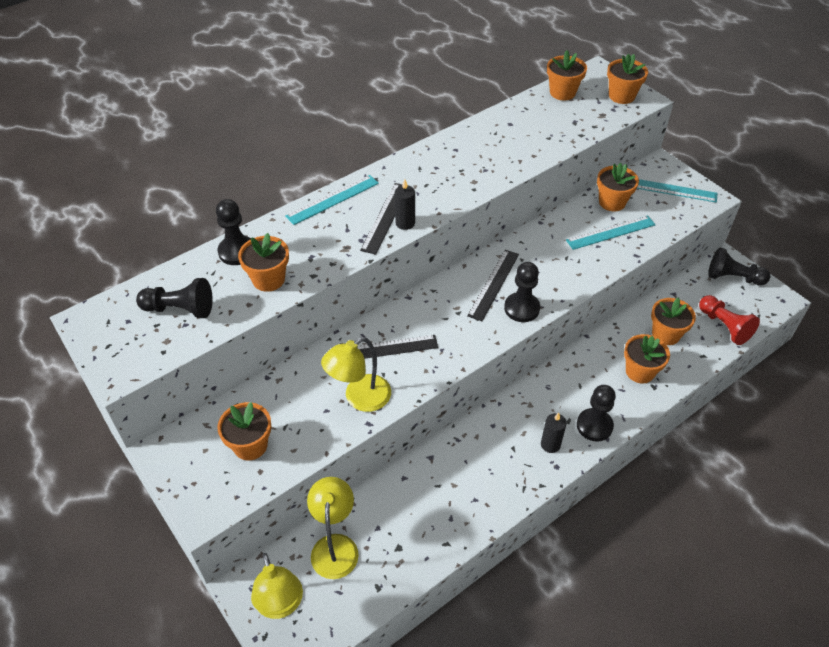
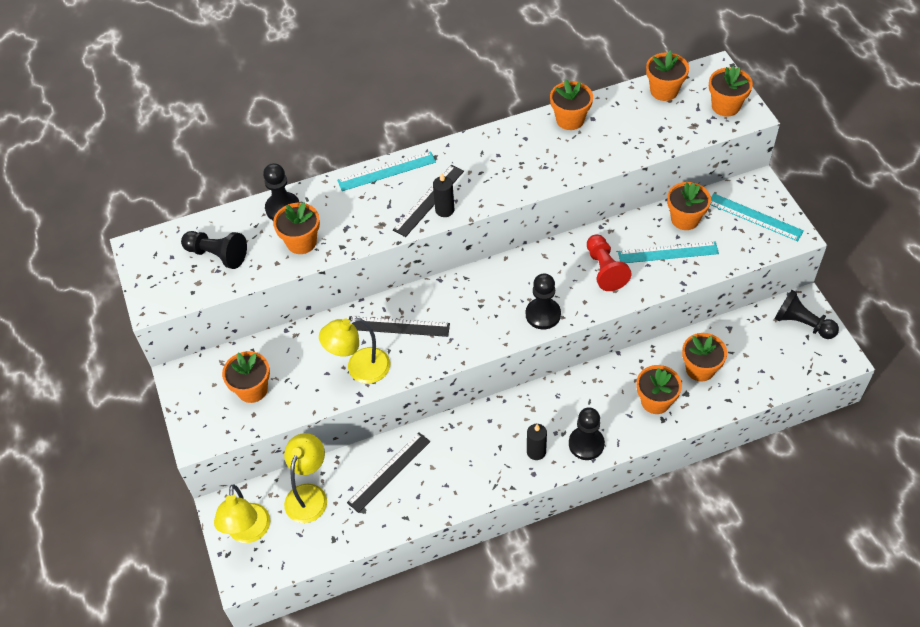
camera: 20 degrees right, 5 degrees up
(490, 128) = (570, 119): none -> orange flower pot
(493, 284) = (526, 284): black ruler -> black ruler (389, 471)
(724, 326) = (766, 374): red pawn -> red pawn (604, 270)

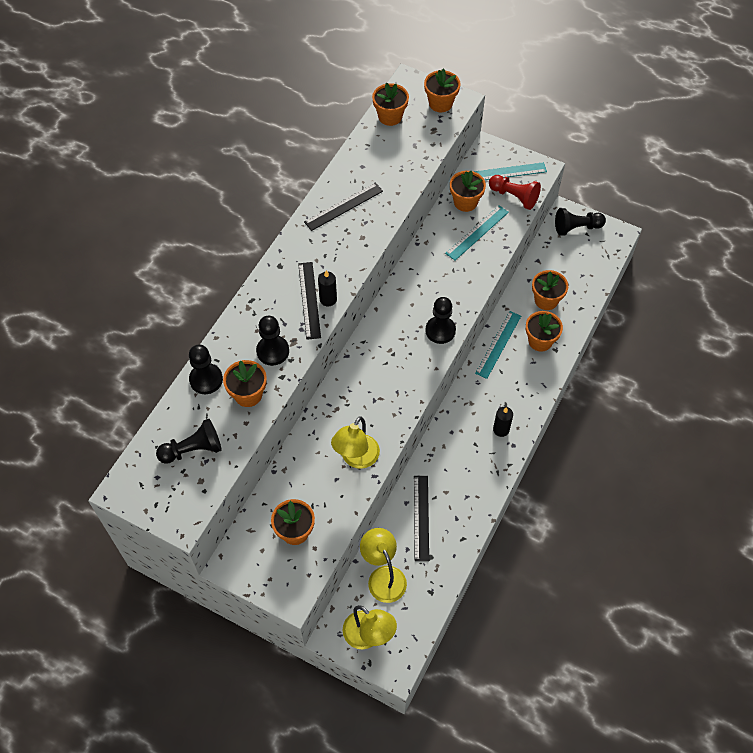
camera: 45 degrees left, 5 degrees up
(386, 171) = (255, 299): turquoise ruler -> turquoise ruler (498, 344)
(398, 326) = (352, 409): black ruler -> black ruler (343, 206)
(570, 119) = (348, 177): orange flower pot -> none
(586, 444) = (526, 400): black pawn -> black pawn (273, 351)
(604, 270) = (449, 272): red pawn -> red pawn (514, 197)

